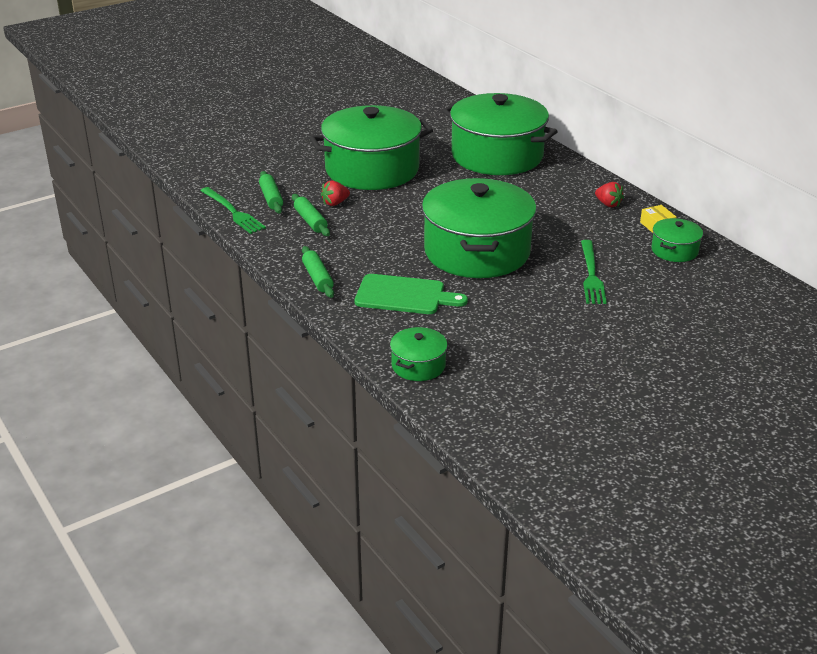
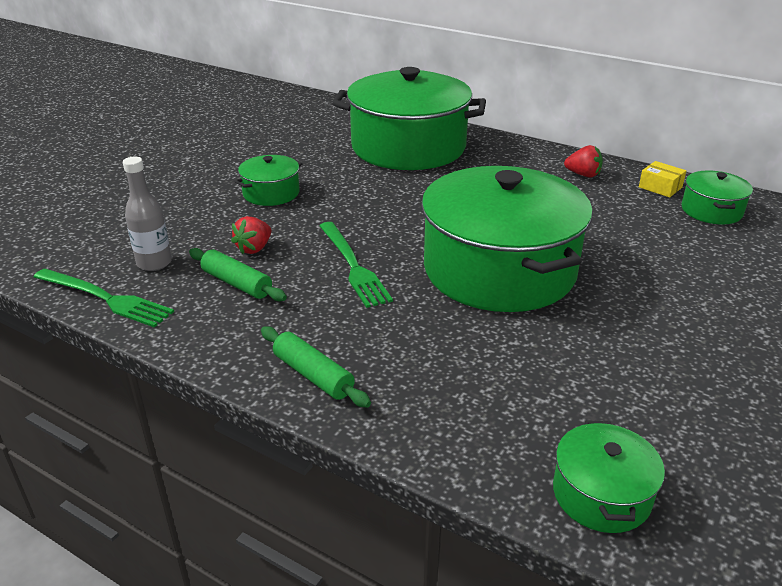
camera: 25 degrees left, 0 degrees up
(271, 198) = (154, 263): green rolling pin -> grey bottle
(372, 169) = (271, 193): green pot -> green pot, size x0.44
(404, 295) = (465, 366): green cutting board -> none
(591, 275) = (663, 264): green fork -> green fork (353, 266)

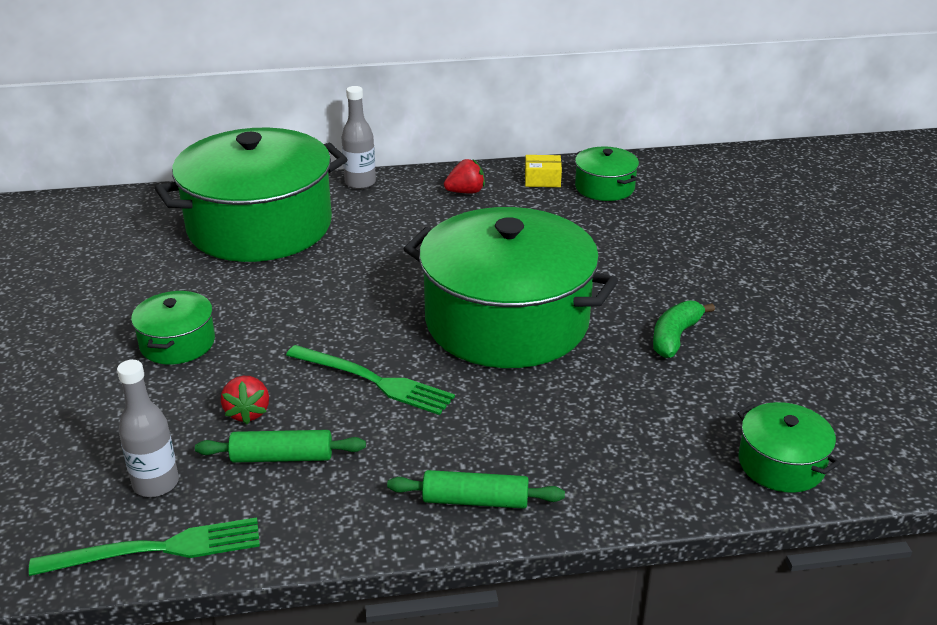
camera: 40 degrees left, 0 degrees up
(510, 144) = (360, 183): none -> grey bottle
(630, 343) = (675, 337): none -> green banana

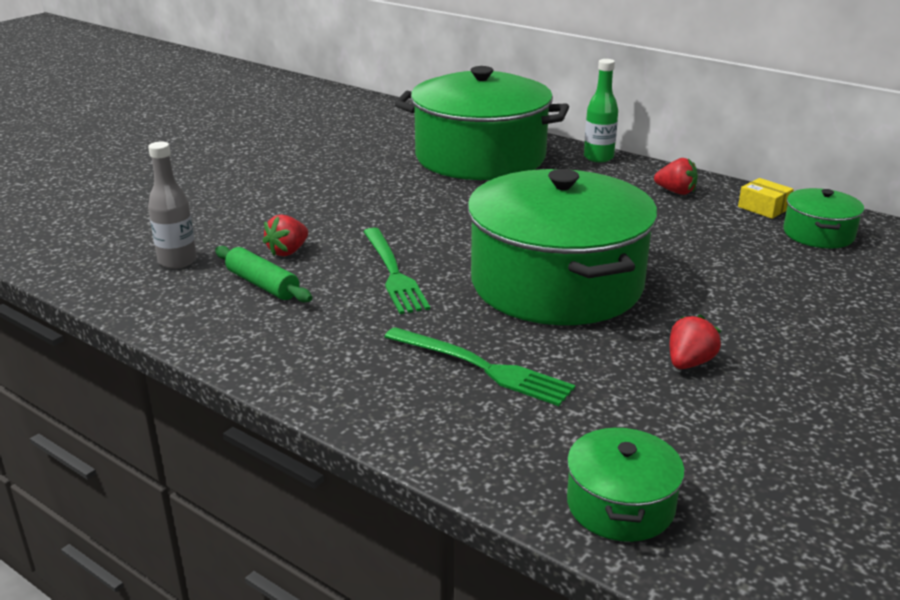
camera: 45 degrees right, 5 degrees down
(157, 549) = (119, 293): green fork -> green fork (482, 367)
(177, 343) = (317, 198): green pot -> none
(360, 183) = (598, 157): grey bottle -> green bottle
(475, 500) = (328, 376): green rolling pin -> none
(675, 337) = (689, 363): green banana -> red strawberry

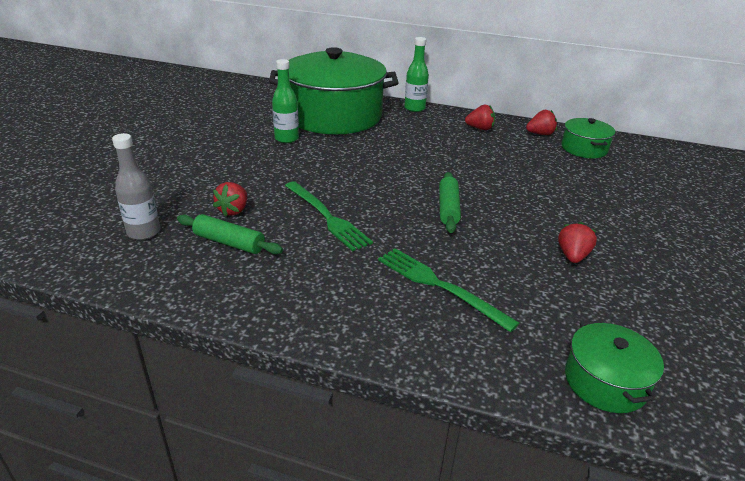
camera: 20 degrees left, 5 degrees up
(401, 179) = (286, 139): none -> green bottle
(482, 367) = (440, 286): green fork -> green fork turned 150 degrees counterclockwise
(556, 284) = (448, 208): green pot -> green rolling pin
(763, 208) = (540, 134): yellow box -> red strawberry

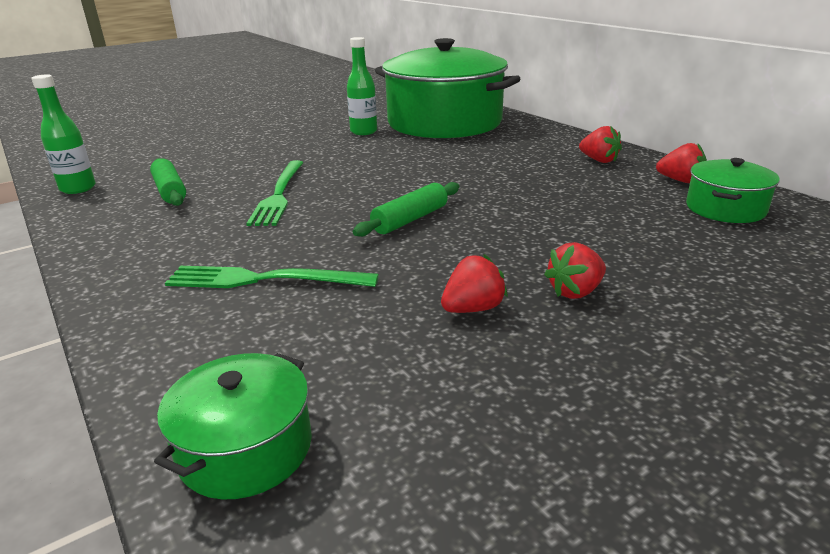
camera: 40 degrees right, 5 degrees down
(144, 232) = (132, 169): grey bottle -> none
(233, 210) = (217, 171): red strawberry -> red strawberry (575, 292)
(414, 108) = (548, 130): green bottle -> green bottle (78, 188)
(440, 286) = (264, 279): green fork -> green fork turned 75 degrees counterclockwise

